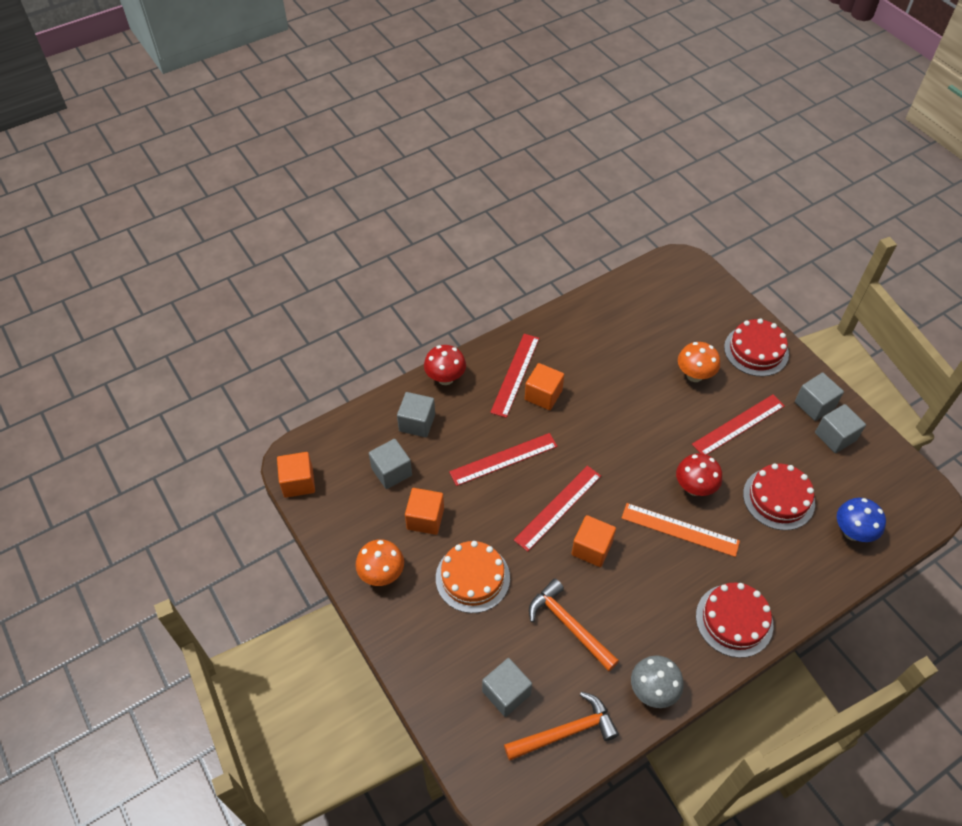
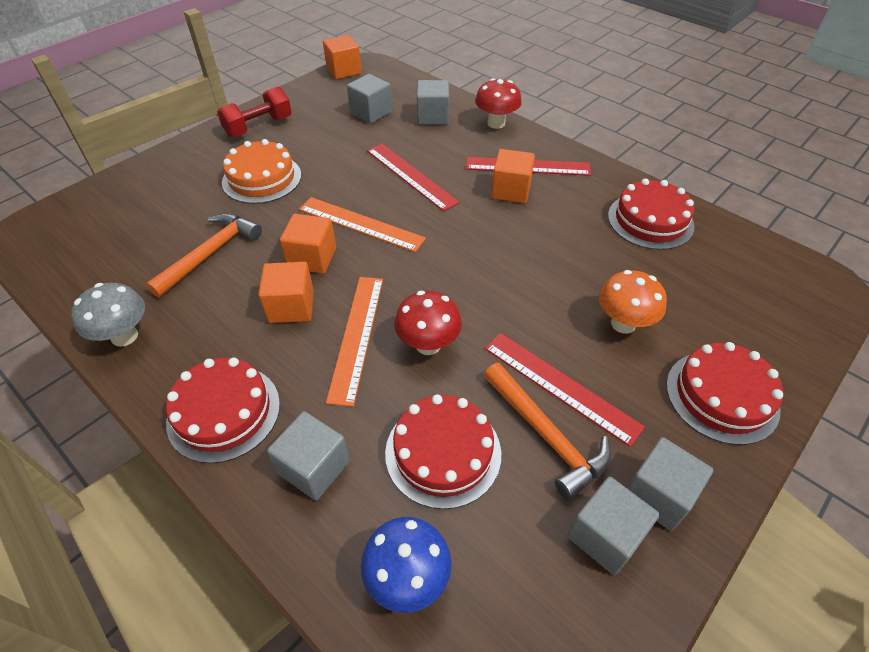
camera: 75 degrees right, 5 degrees down
(382, 574) = (259, 127): orange mushroom -> red dumbbell
(425, 518) = (323, 140): orange cube -> orange cube (291, 306)
(506, 693) = (132, 220): grey cube -> grey cube (314, 467)
(558, 507) = (361, 224): red ruler -> orange ruler
(566, 732) = (83, 269): orange hammer -> orange hammer (546, 436)
(600, 323) = (650, 220): none -> red cake

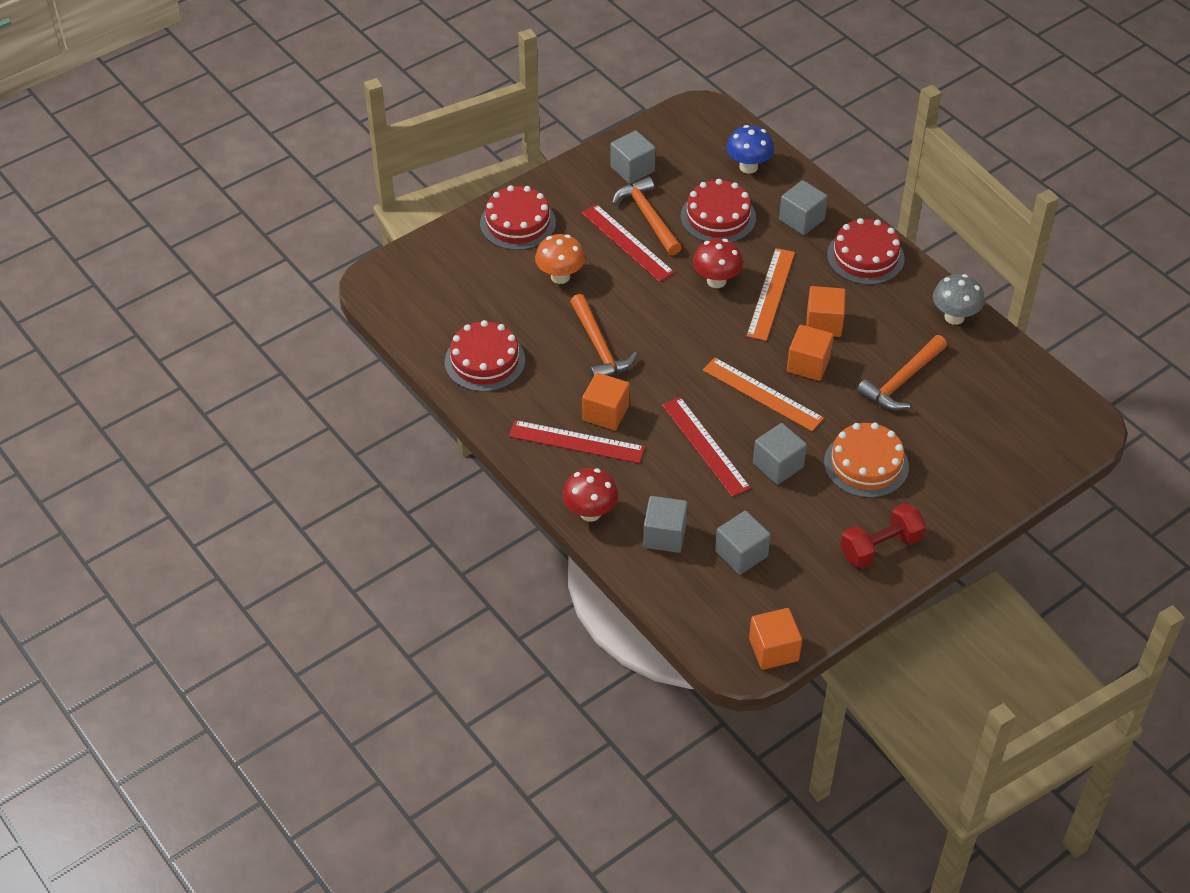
camera: 170 degrees left, 0 degrees up
(541, 248) = (599, 347): none -> orange hammer
(658, 495) = (591, 181): grey cube -> grey cube (778, 465)

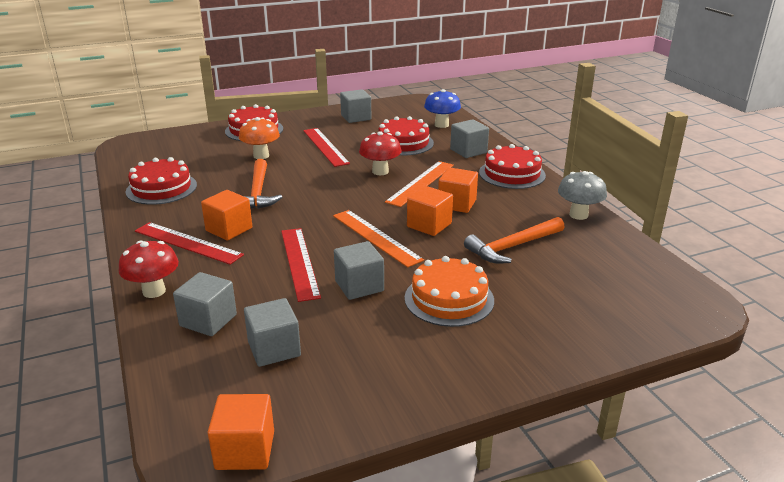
camera: 15 degrees right, 20 degrees down
(648, 217) = (350, 137): orange hammer -> none
(880, 547) = (431, 370): red dumbbell -> none

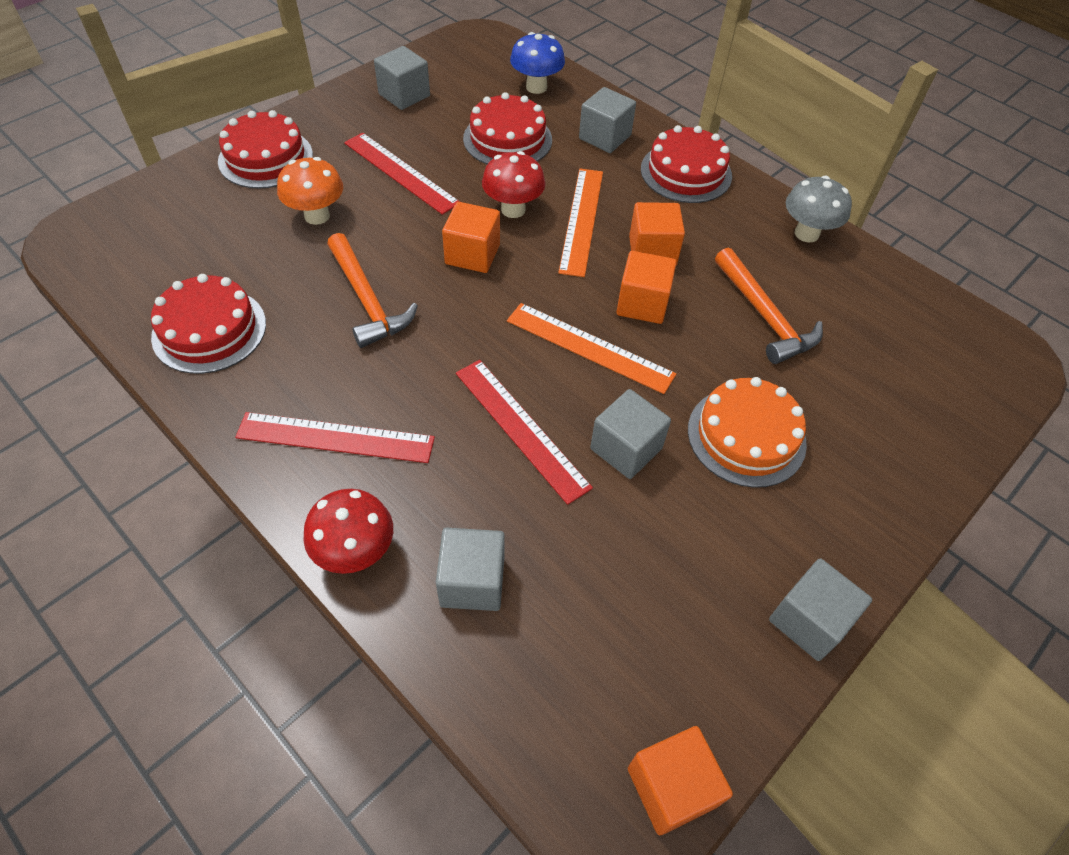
camera: 25 degrees left, 25 degrees up
(229, 229) = (377, 391): orange cube -> orange cube (472, 254)
(274, 349) = (593, 602): grey cube -> grey cube (809, 621)
(512, 247) = (764, 316): orange hammer -> orange hammer turned 60 degrees counterclockwise

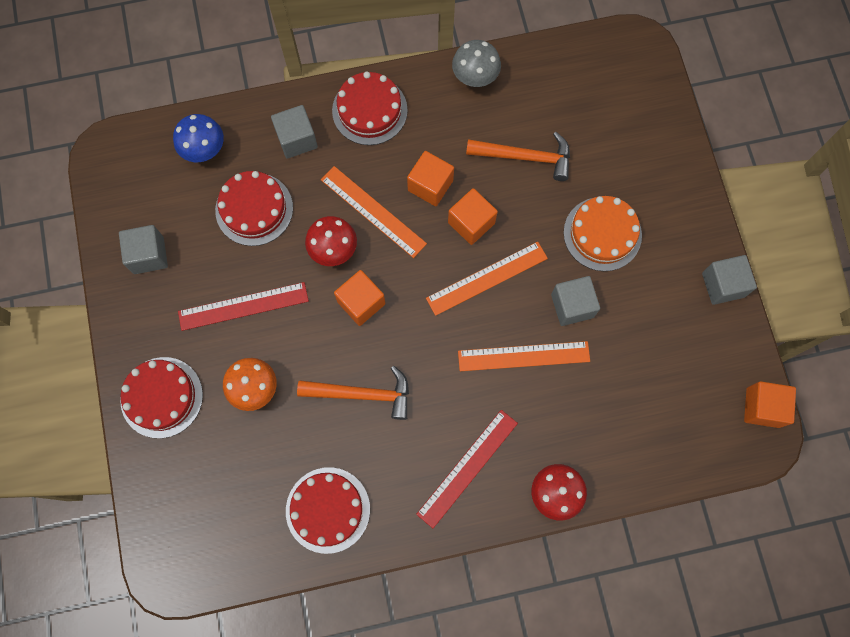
camera: 55 degrees left, 20 degrees up
(472, 582) = (608, 440): grey cube -> none
(520, 428) = (523, 356): red ruler -> orange ruler

